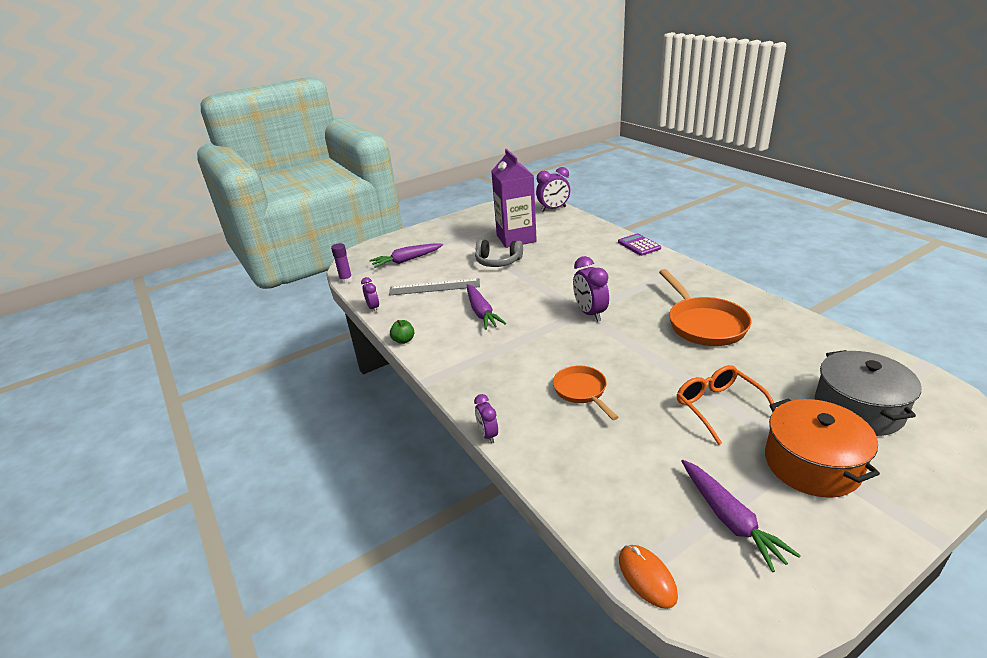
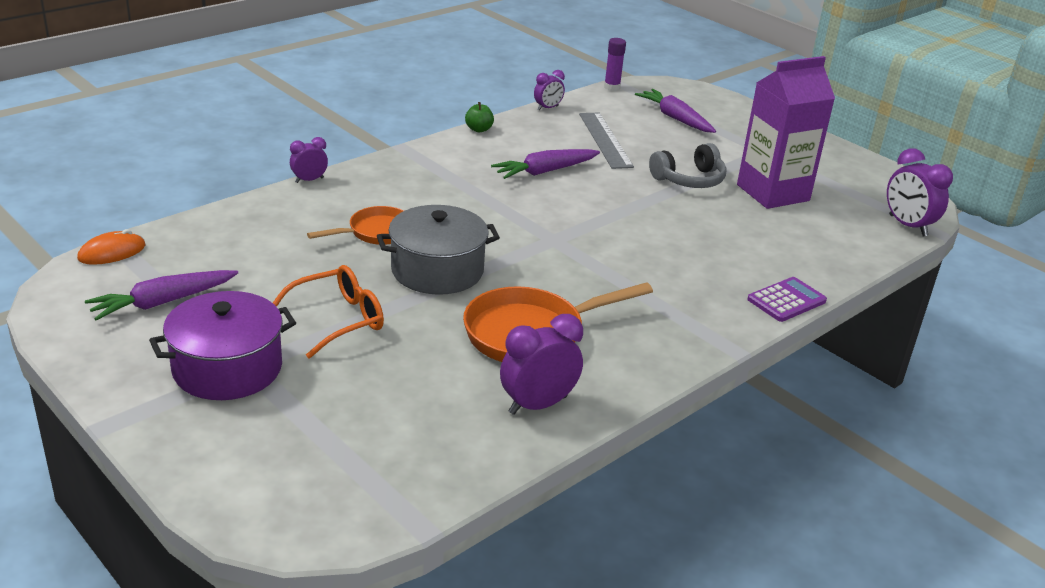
camera: 75 degrees right, 0 degrees up
(498, 261) = (689, 180): grey headphones -> grey headphones turned 120 degrees counterclockwise
(590, 313) = (551, 245): purple clock -> purple clock (538, 405)
(811, 464) = (227, 368): orange pot -> purple pot
(858, 409) = (322, 429): grey pot -> grey pot (437, 270)

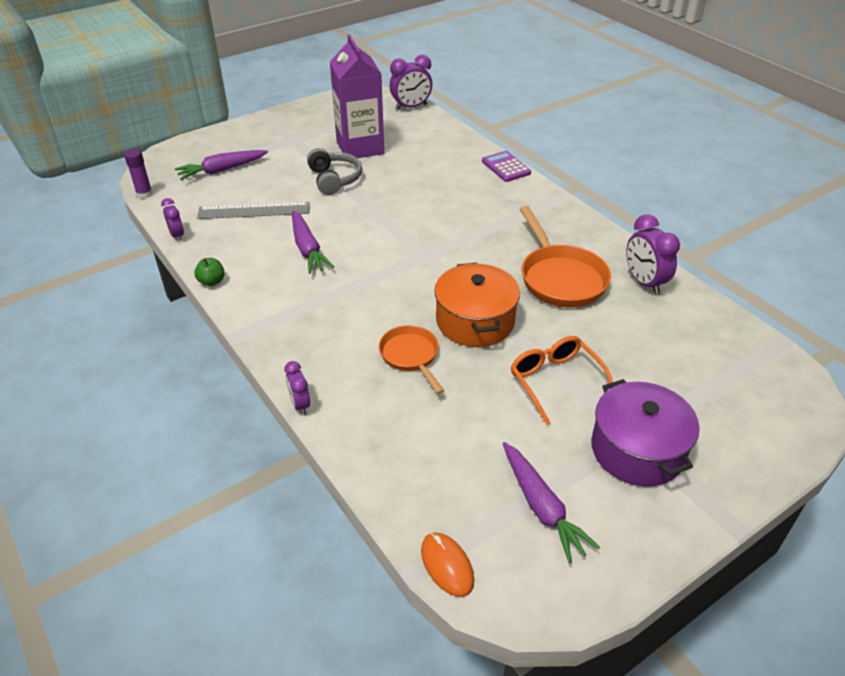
camera: 80 degrees left, 10 degrees up
(437, 270) = (475, 321): grey pot -> orange pot

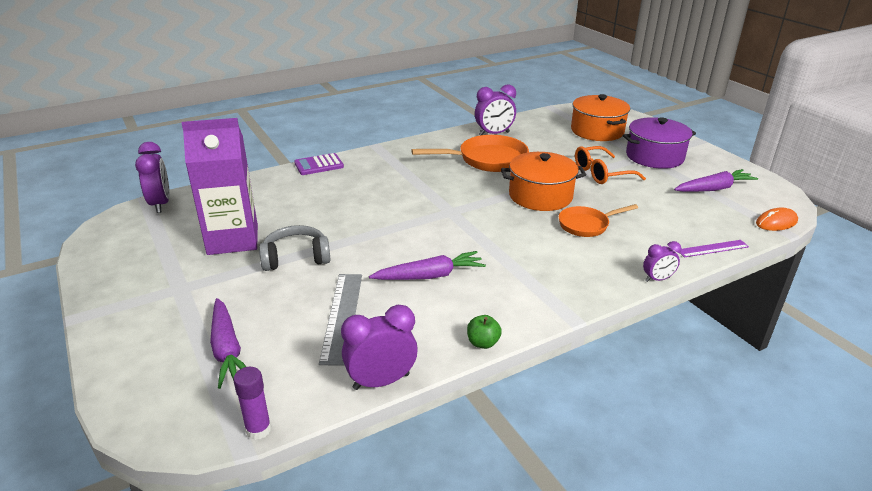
camera: 85 degrees left, 10 degrees down
(177, 235) = (381, 381): purple clock -> purple clock, size x1.69
(367, 469) = (712, 248): none -> purple ruler
(710, 389) = (597, 131): none -> orange pot

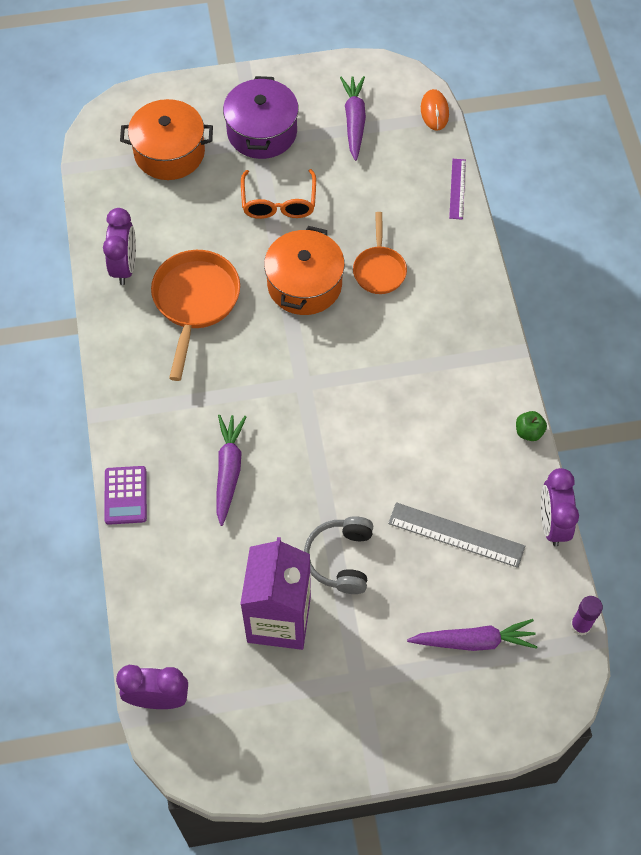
camera: 70 degrees left, 30 degrees up
(429, 276) = (418, 442): purple carrot -> purple carrot (228, 470)
(657, 279) = (487, 258): purple clock -> none

